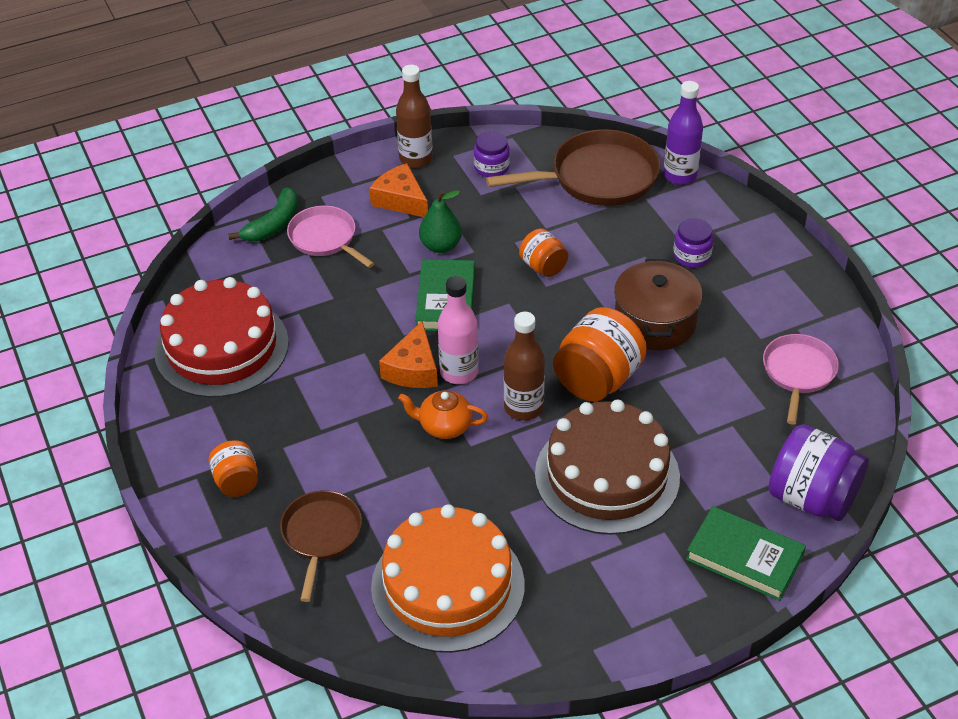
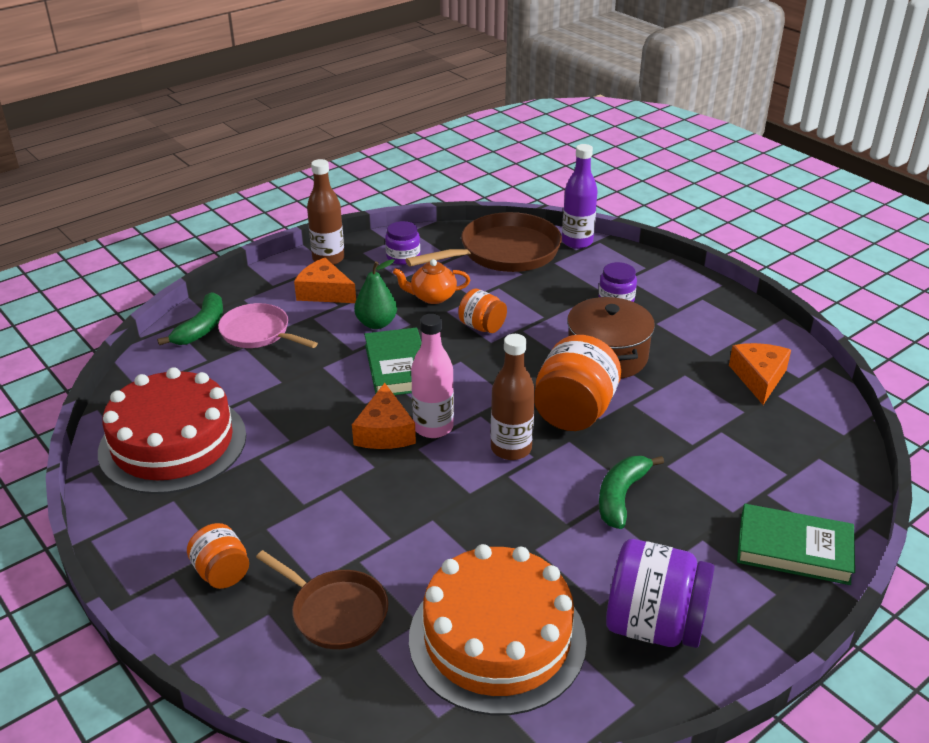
camera: 15 degrees left, 10 degrees down
(321, 536) = (335, 612): brown pan -> brown pan turned 135 degrees clockwise
(444, 426) = (435, 479): orange teapot -> orange teapot (432, 297)
(607, 475) = (621, 496): brown cake -> green banana
(798, 373) = (759, 378): pink pan -> orange cheese
(812, 497) = (828, 482): purple jar -> purple jar (654, 625)

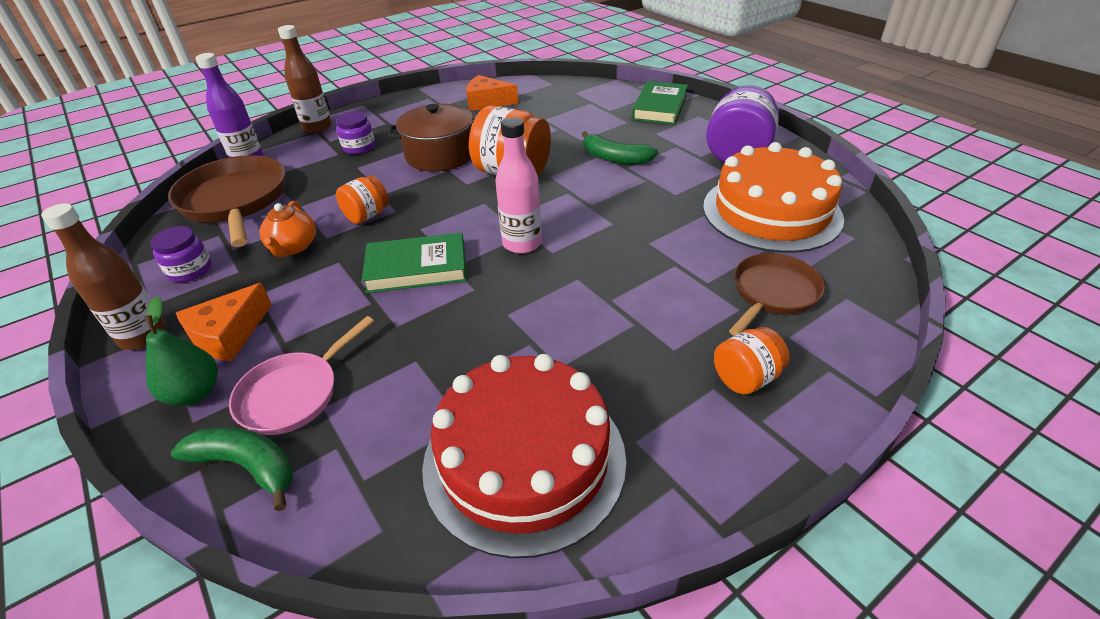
camera: 85 degrees left, 5 degrees up
(376, 323) = (325, 286): green pear -> green pear (195, 393)
(385, 432) = (524, 273): orange cheese -> none
(511, 449) = (557, 202): brown bottle -> brown bottle (317, 127)

